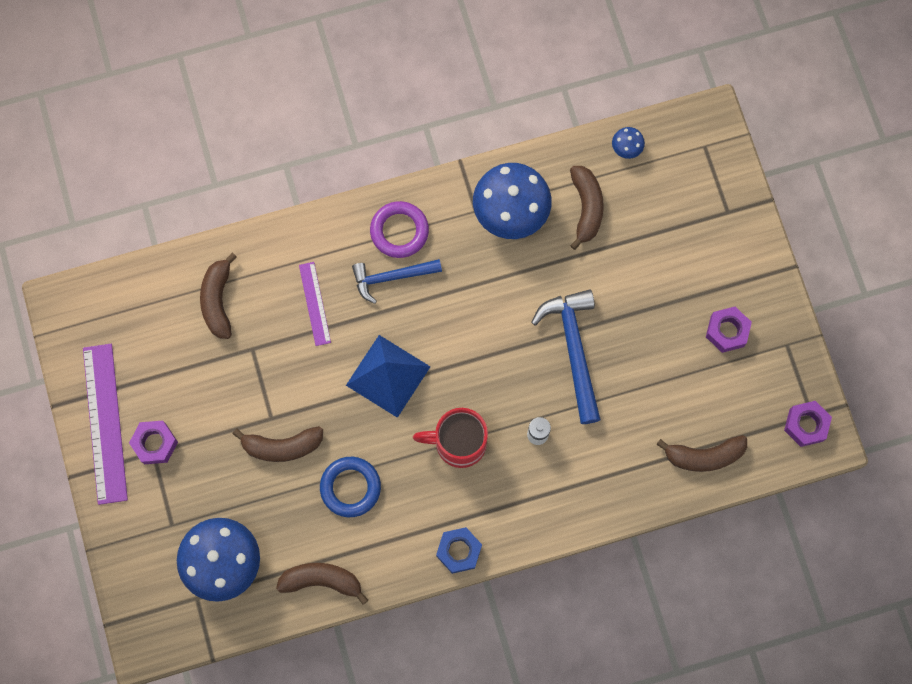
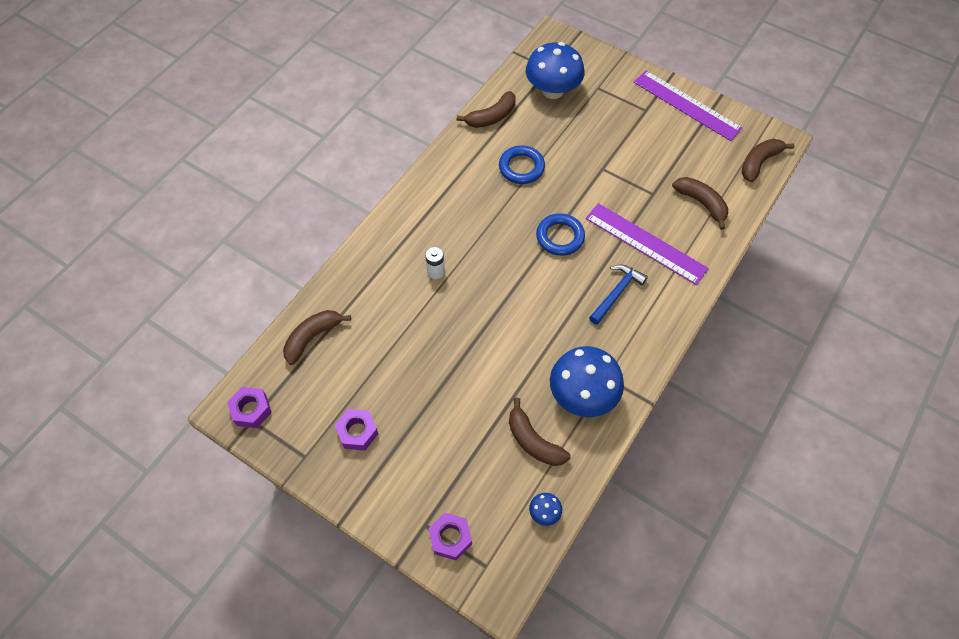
camera: 140 degrees right, 15 degrees down
(155, 444) = (650, 114): purple nut -> purple nut (450, 538)
(282, 446) = (581, 160): brown banana -> brown banana (759, 163)
(314, 303) = (646, 243): purple ruler -> purple ruler, size x1.84
(388, 376) = (560, 237): blue pyramid -> blue ring
(399, 231) = (641, 324): purple ring -> none
(458, 443) = (481, 232): red mug -> none
(459, 551) = (427, 180): blue nut -> none
(574, 350) = (456, 338): blue hammer -> none

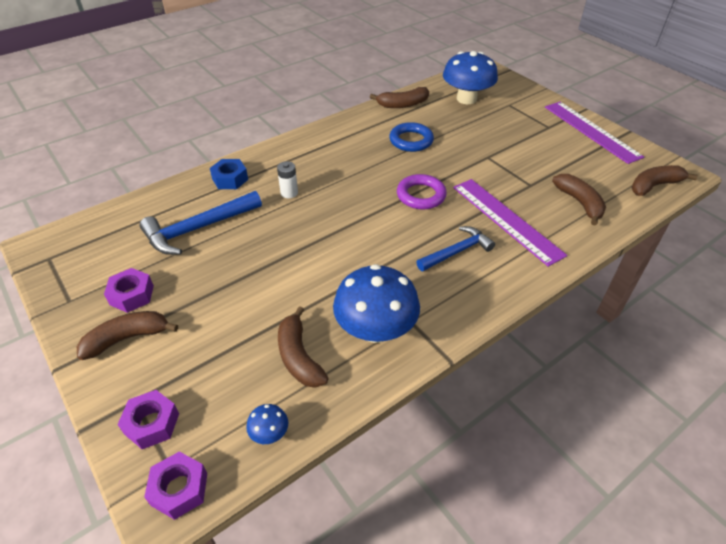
camera: 20 degrees right, 15 degrees down
(251, 410) = (55, 250): purple nut -> purple nut (179, 489)
(312, 337) = (148, 212): brown banana -> brown banana (127, 338)
(368, 272) = (230, 179): none -> blue nut
(373, 341) = (198, 228): none -> blue hammer
(560, 237) = (421, 195): blue ring -> purple ring

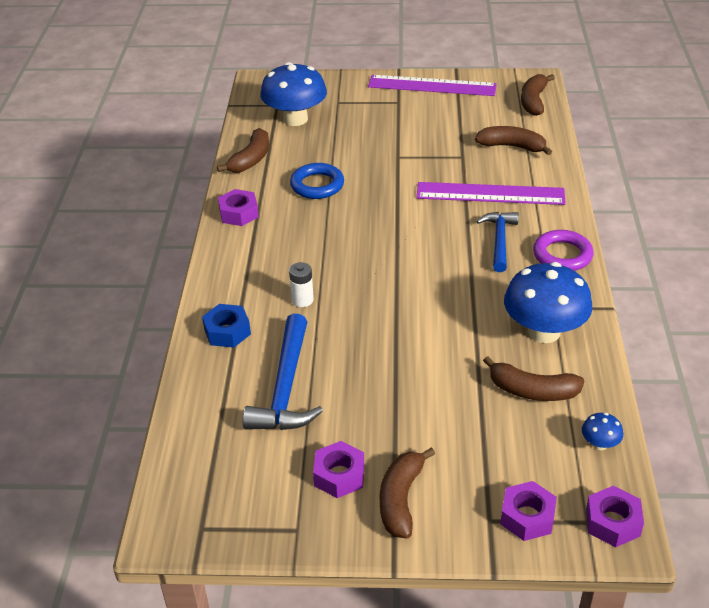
camera: 50 degrees left, 5 degrees down
(345, 127) = (239, 213): none -> purple nut
(421, 195) = (405, 221): purple ring -> purple ring (562, 255)

